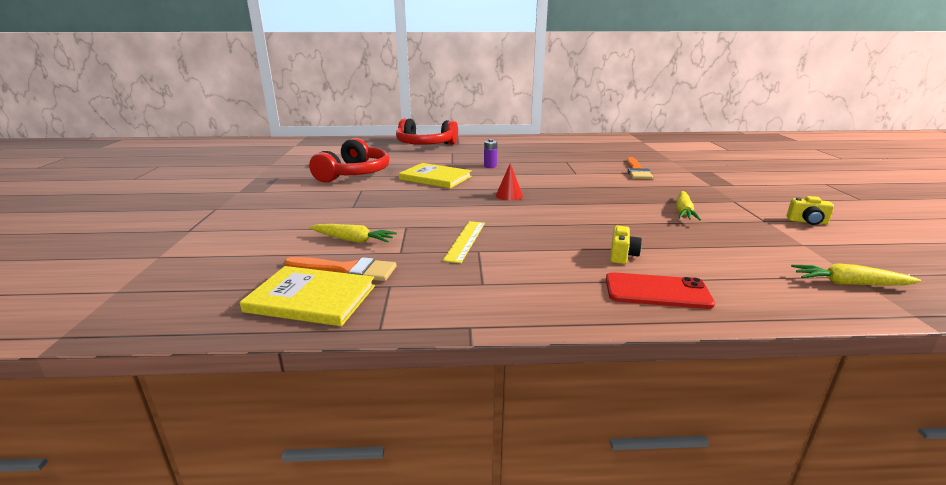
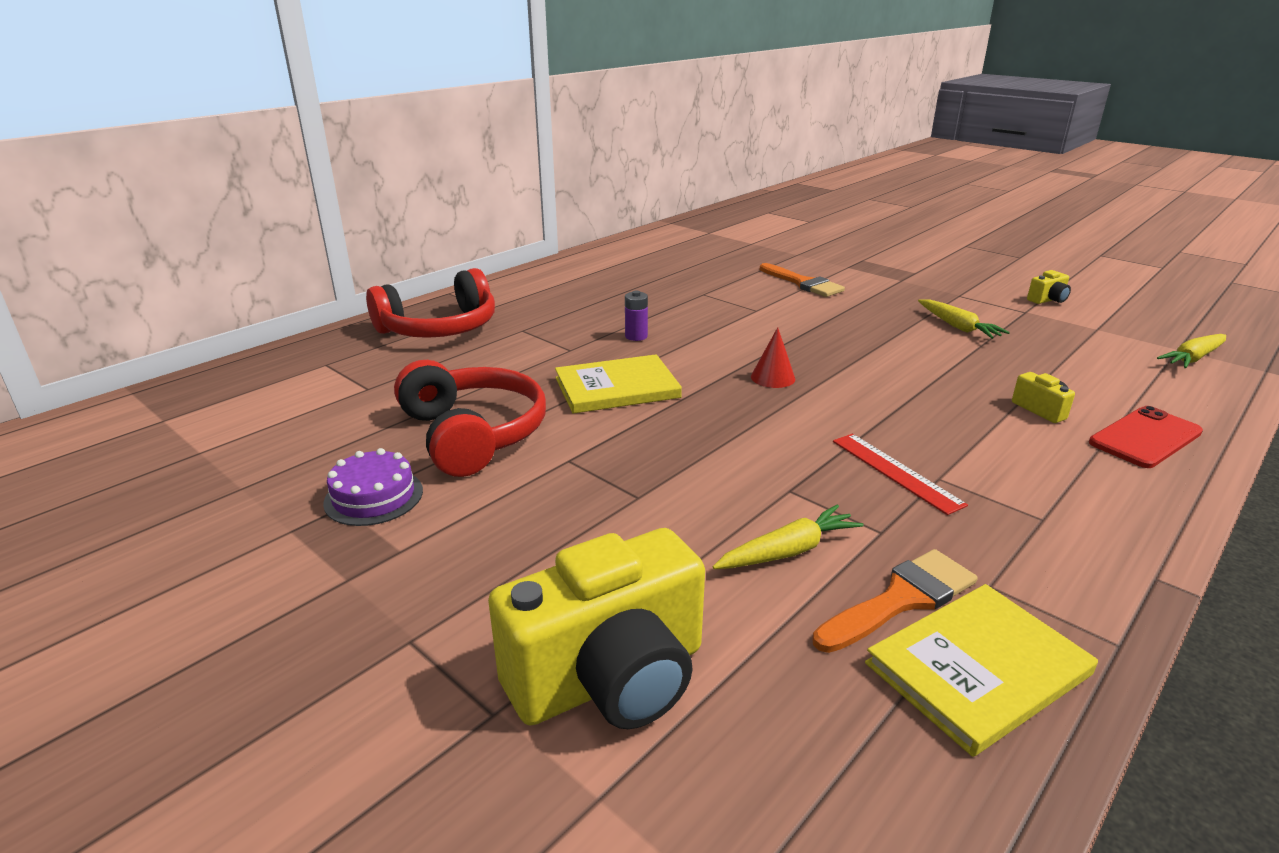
camera: 45 degrees left, 5 degrees up
(225, 239) = (610, 678): none -> yellow camera
(290, 178) = (374, 496): none -> purple cake
(465, 241) = (896, 472): yellow ruler -> red ruler

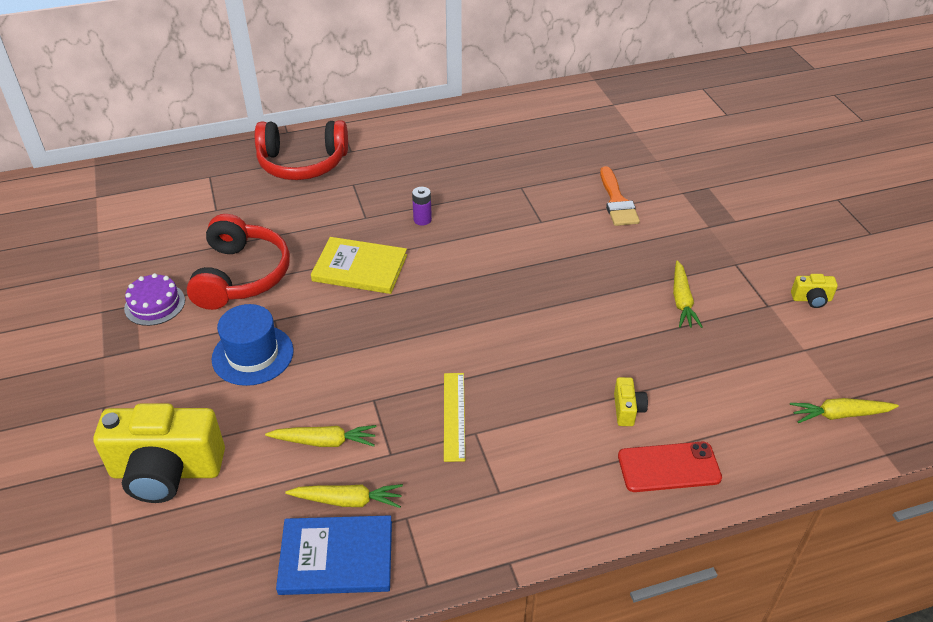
camera: 30 degrees right, 15 degrees up
(581, 501) = (253, 355): none -> blue hat
(773, 377) = (472, 299): red cone -> none
(896, 472) = (454, 416): red ruler -> yellow ruler
(901, 599) = (348, 500): orange brush -> yellow carrot
(977, 669) = (336, 557): yellow book -> blue book

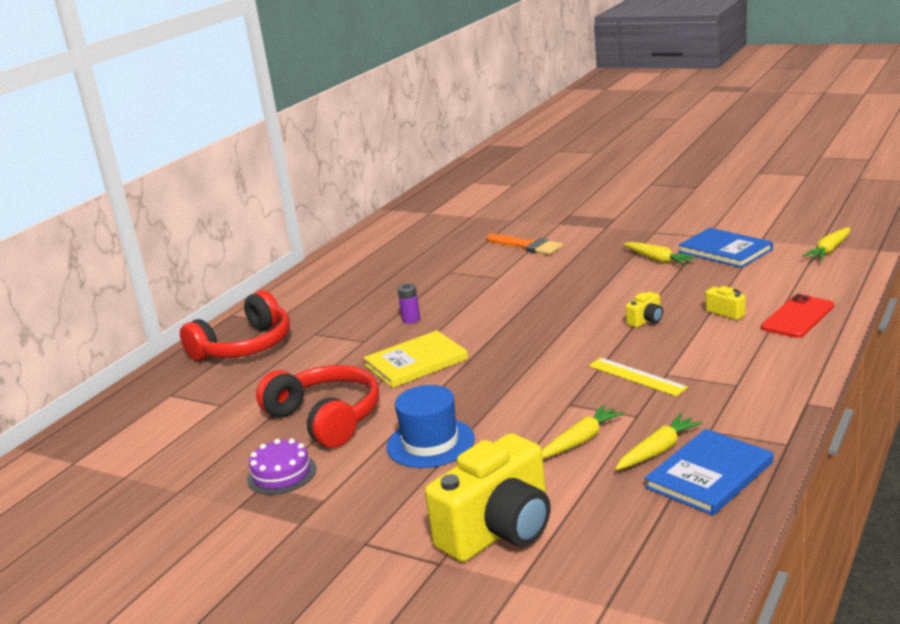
camera: 40 degrees left, 20 degrees down
(752, 336) = (725, 250): none -> blue book
(811, 299) = (722, 222): yellow camera -> yellow camera (646, 320)

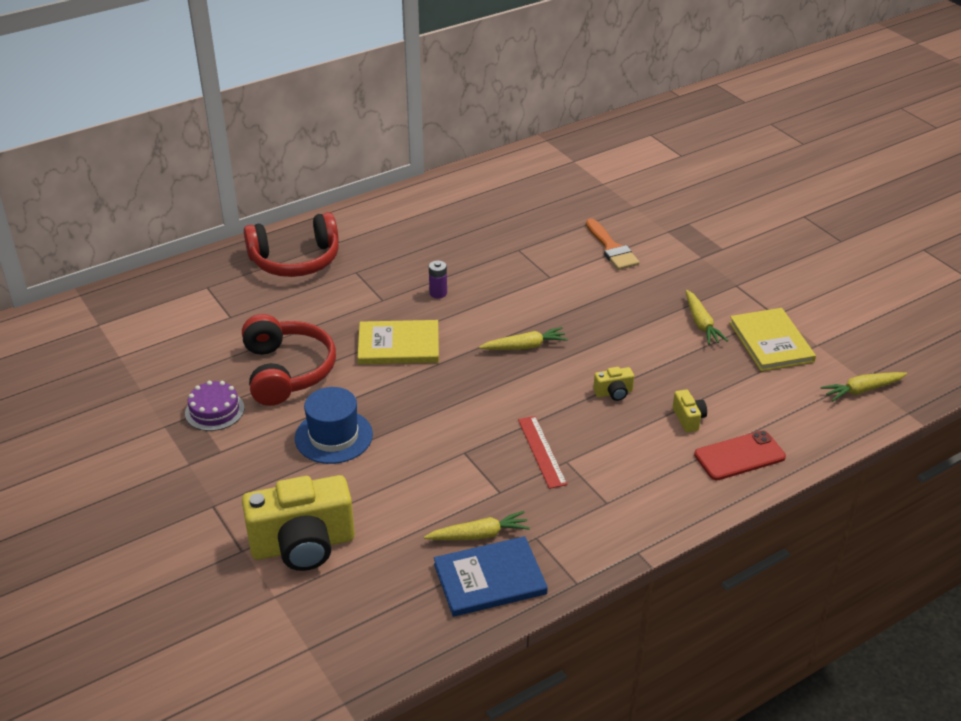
camera: 25 degrees right, 15 degrees up
(581, 440) = (436, 493): yellow carrot -> yellow carrot (525, 346)
(637, 376) = (542, 451): yellow ruler -> red ruler
(725, 250) = (771, 342): blue book -> yellow book

